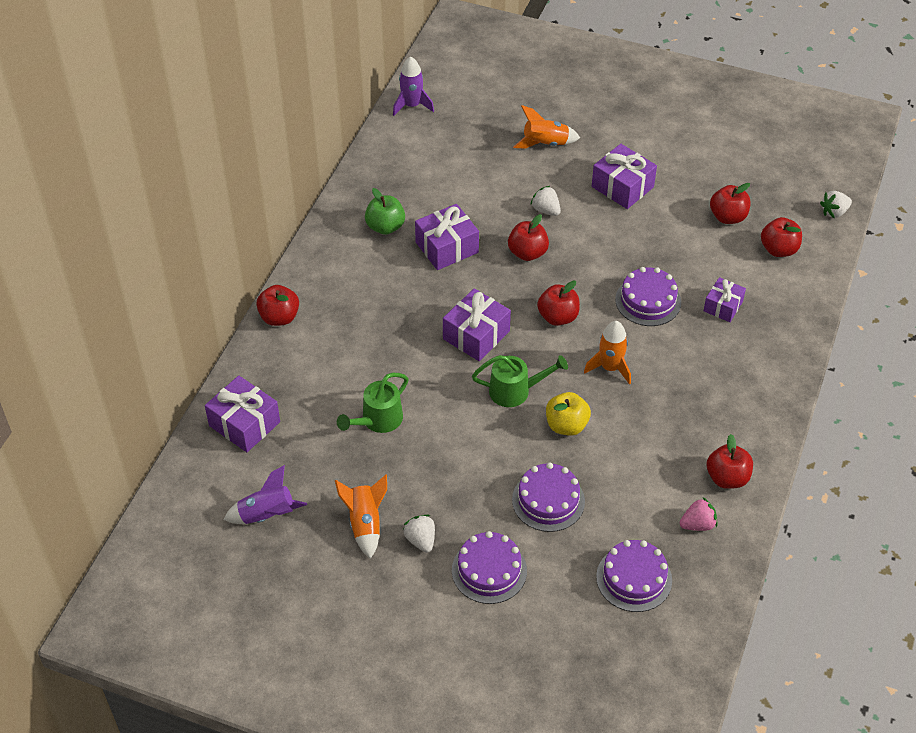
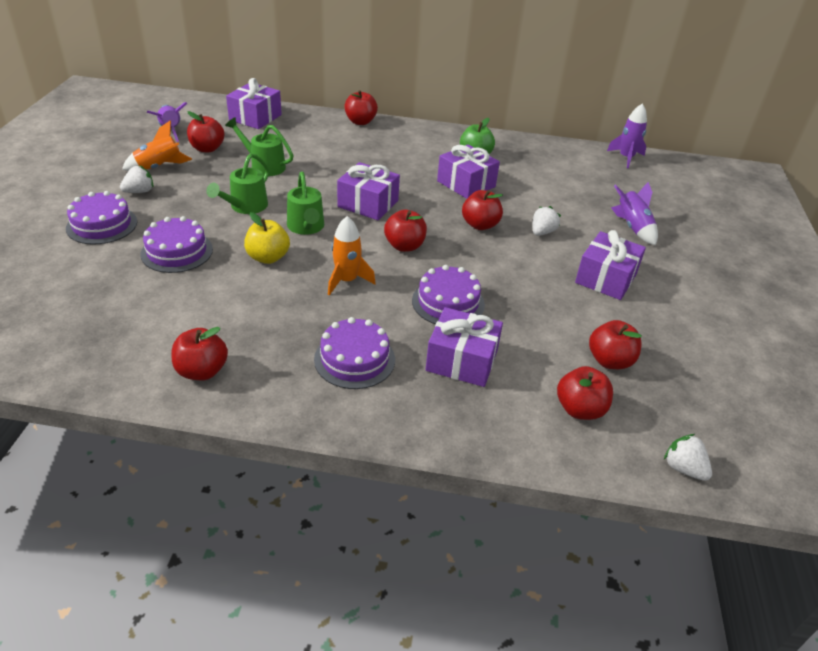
camera: 75 degrees right, 10 degrees down
(324, 475) = (207, 148): none -> red apple
(468, 441) = (245, 207): none -> green watering can
(545, 143) = (632, 227): orange rocket -> purple rocket
(634, 578) = (75, 307): purple cake -> purple cake (354, 359)
(697, 524) = (138, 349): pink strawberry -> none
(723, 306) = (462, 360): purple gift -> purple gift, size x1.56

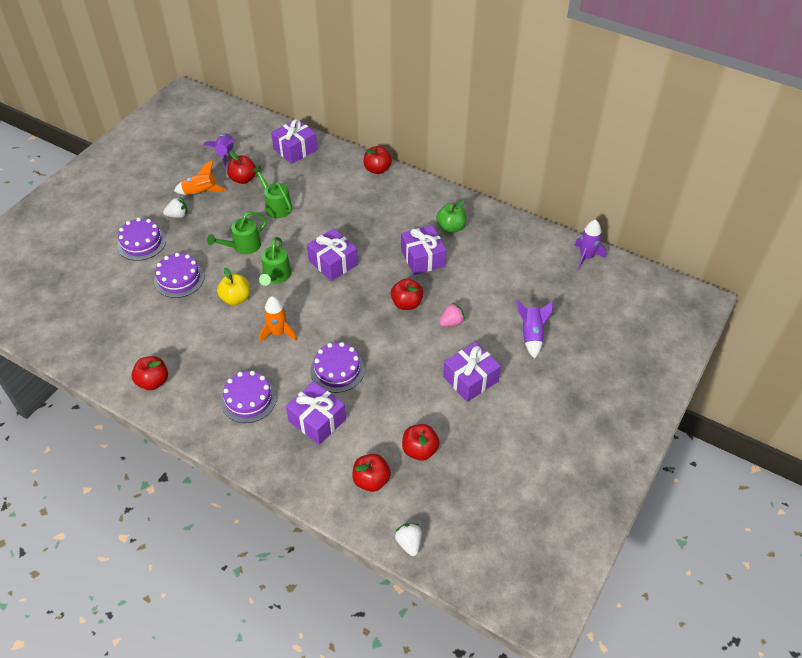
camera: 25 degrees right, 10 degrees up
(404, 246) = (336, 311): red apple -> none
(542, 232) = (451, 322): white strawberry -> pink strawberry

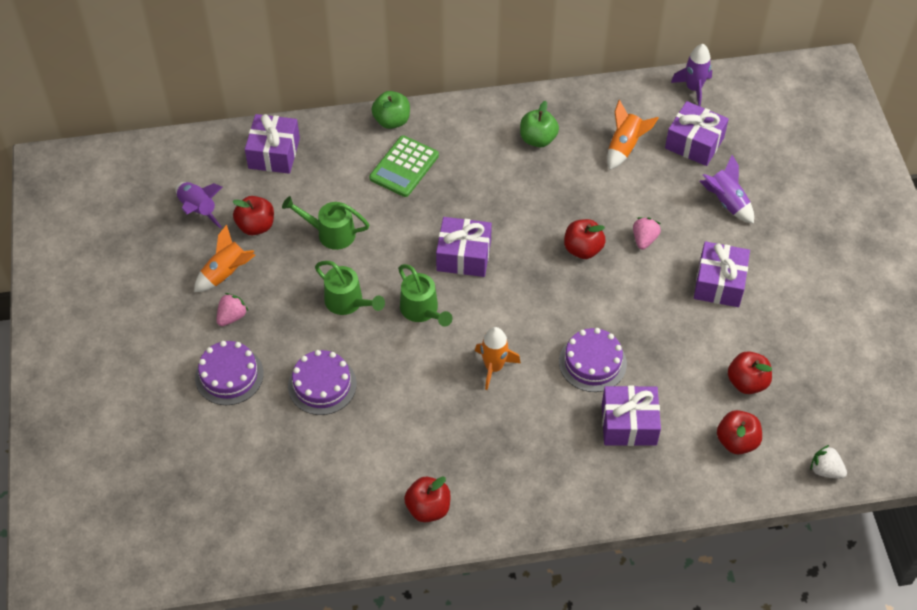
camera: 40 degrees left, 5 degrees up
(178, 215) = (232, 317): white strawberry -> pink strawberry
(236, 298) = (409, 363): yellow apple -> none
(243, 246) = (348, 302): green watering can -> green watering can turned 60 degrees counterclockwise
(248, 399) = (543, 453): purple cake -> none
(356, 196) = (404, 167): none -> green calculator
(377, 169) = (392, 121): red apple -> green apple
(423, 258) = (546, 191): purple gift -> purple gift (694, 143)
(500, 263) = (625, 147): none -> orange rocket

